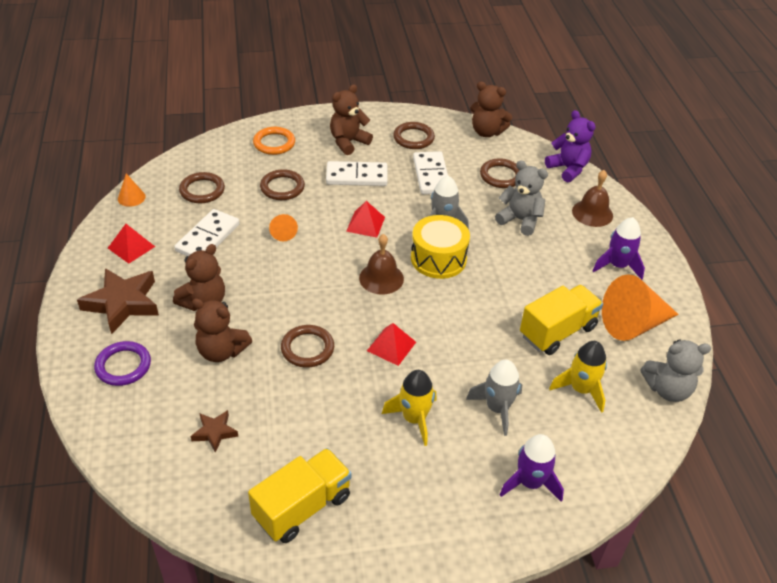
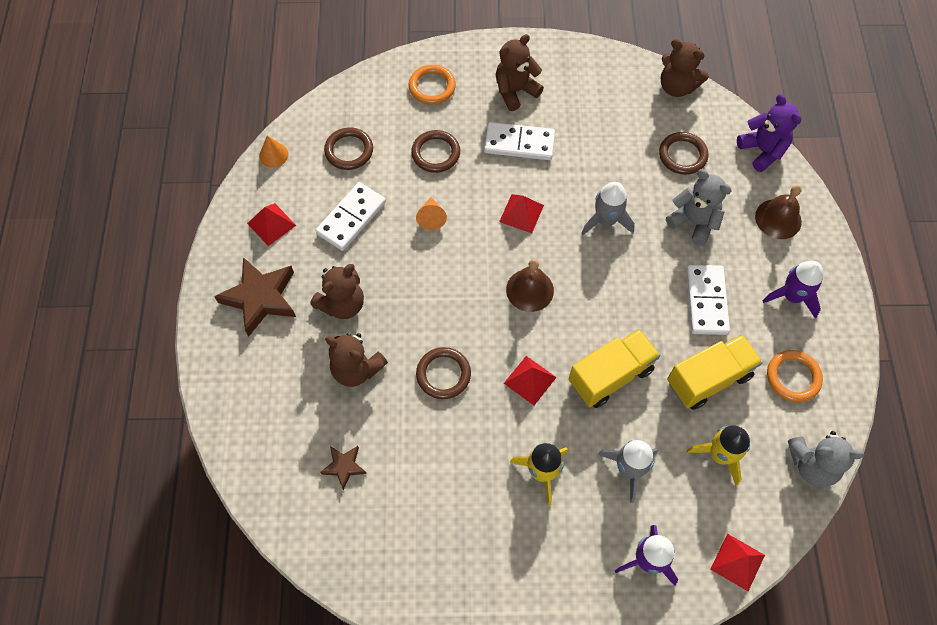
camera: 10 degrees right, 20 degrees up
(123, 366) = (259, 377): purple ring -> none
(302, 507) = (421, 561): yellow truck -> yellow truck (610, 375)
(413, 138) = (590, 90): brown ring -> none
(431, 175) = (603, 148): white domino -> white domino (706, 301)
(438, 258) = (595, 269): yellow drum -> none
(617, 475) = (737, 562): none -> red pyramid
(633, 324) = (793, 377): orange cone -> orange ring

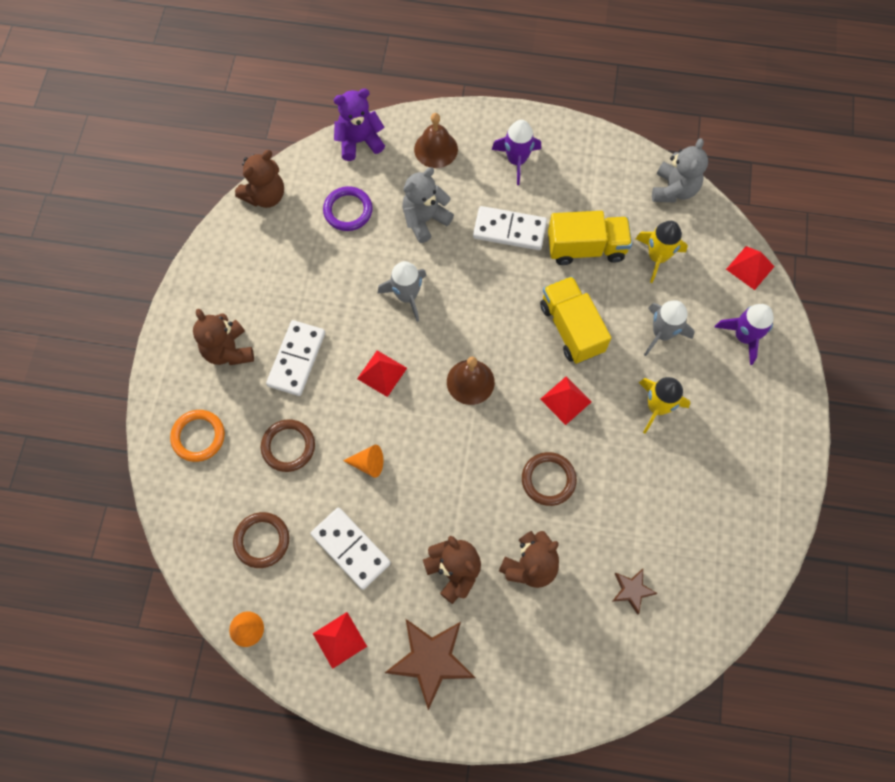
camera: 80 degrees left, 5 degrees up
(682, 155) = (348, 210): brown ring -> purple ring
(708, 379) = (586, 248): yellow truck -> yellow truck turned 105 degrees clockwise
(793, 377) = (594, 181): orange ring -> none

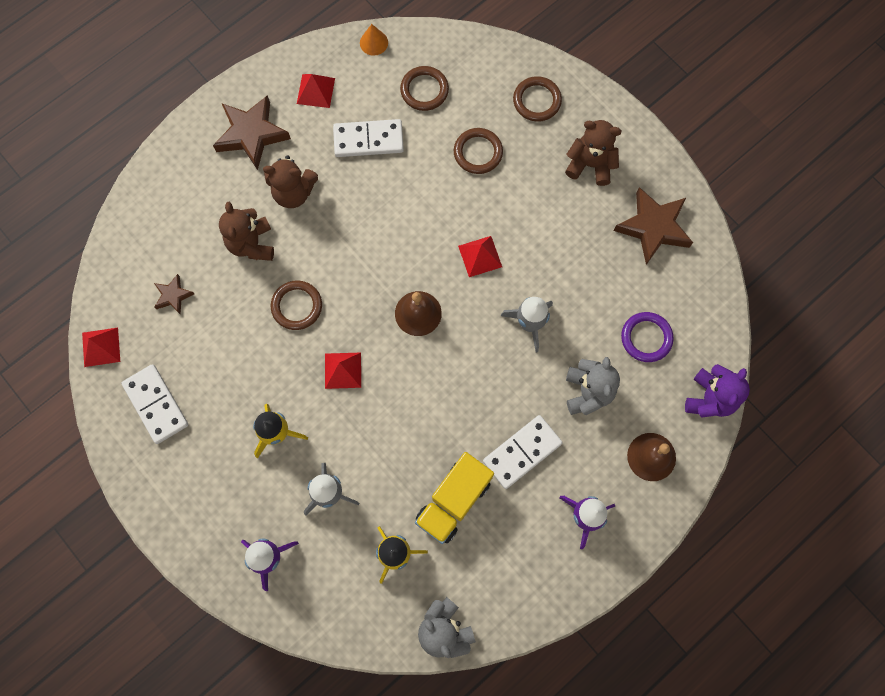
camera: 130 degrees right, 5 degrees up
(198, 436) = (537, 101): orange ring -> brown ring
(249, 266) = (653, 227): none -> brown star
(265, 195) = (712, 284): brown teddy bear -> none
(296, 359) = (543, 205): white domino -> white domino (156, 404)
(368, 463) = (418, 195): orange cone -> none
(571, 328) = (395, 426): yellow truck -> none
(750, 267) = (319, 625): red pyramid -> red pyramid (101, 347)

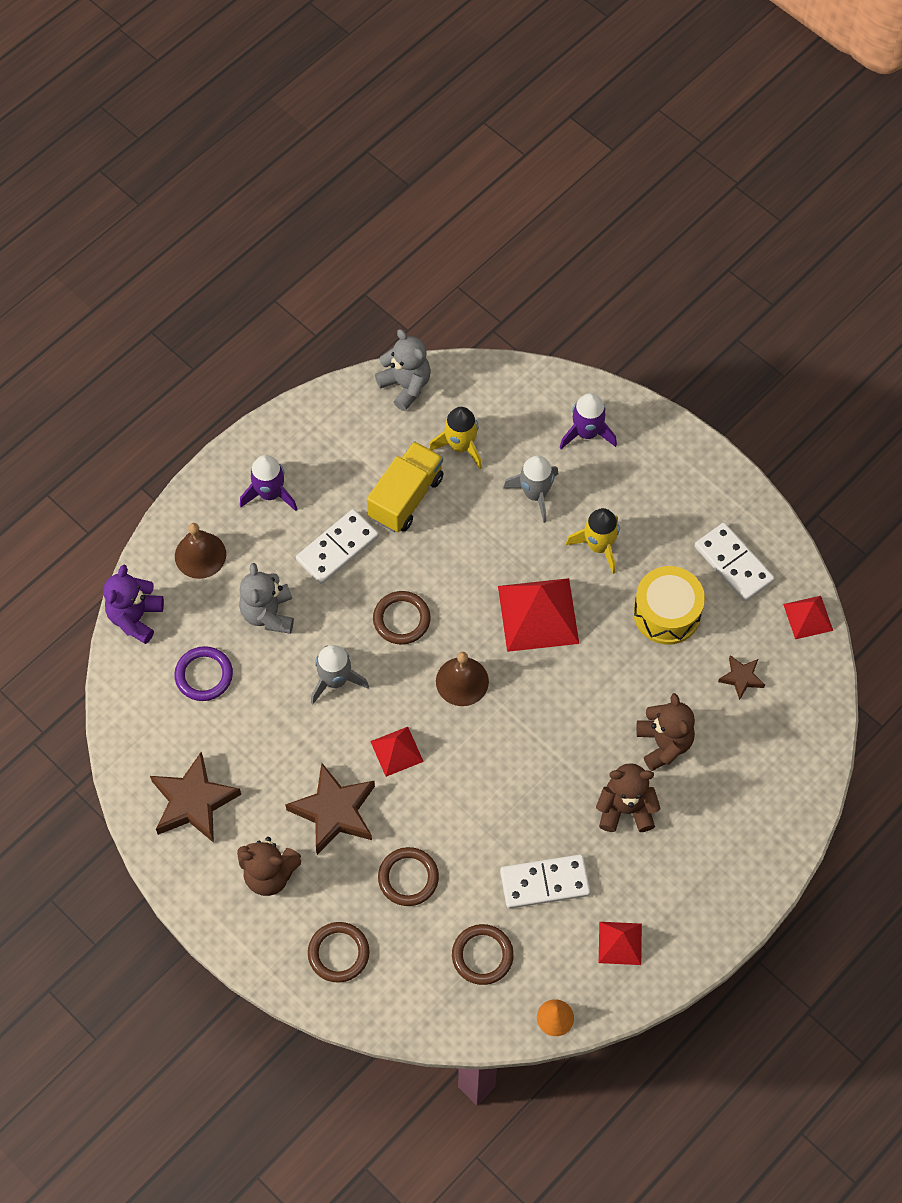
camera: 175 degrees right, 10 degrees down
(227, 361) = (666, 613): none -> yellow drum
(251, 134) = (690, 878): brown star -> brown star (334, 812)
(297, 306) = (599, 678): brown ring -> brown ring (401, 619)
(343, 370) = (538, 614): red pyramid -> red pyramid, size x1.82

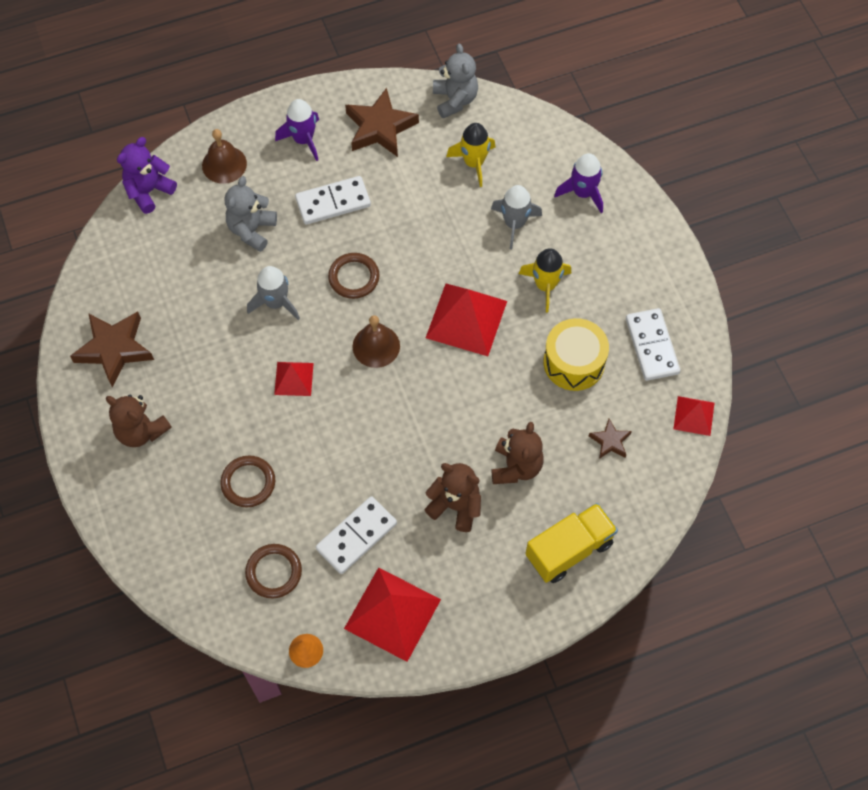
camera: 25 degrees right, 0 degrees up
(204, 675) = (176, 256): purple ring -> none
(334, 812) = (218, 405): brown star -> brown star (380, 128)
(338, 953) = (160, 518): brown ring -> none
(406, 497) = (408, 185): yellow truck -> yellow truck (569, 549)
(544, 882) = (356, 536): white domino -> white domino turned 60 degrees counterclockwise
(620, 943) = (392, 614): red pyramid -> red pyramid, size x1.82

